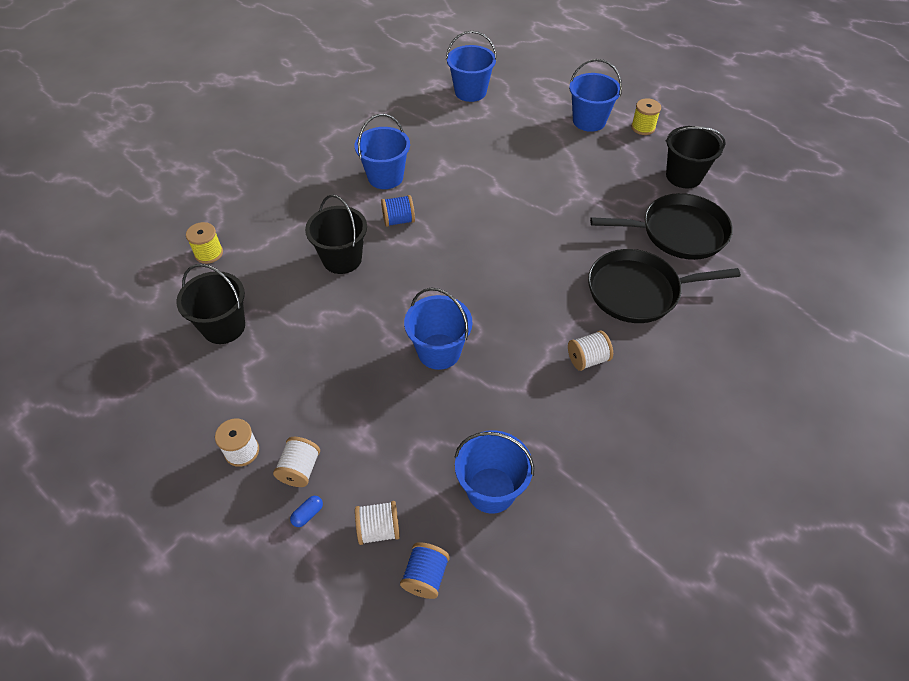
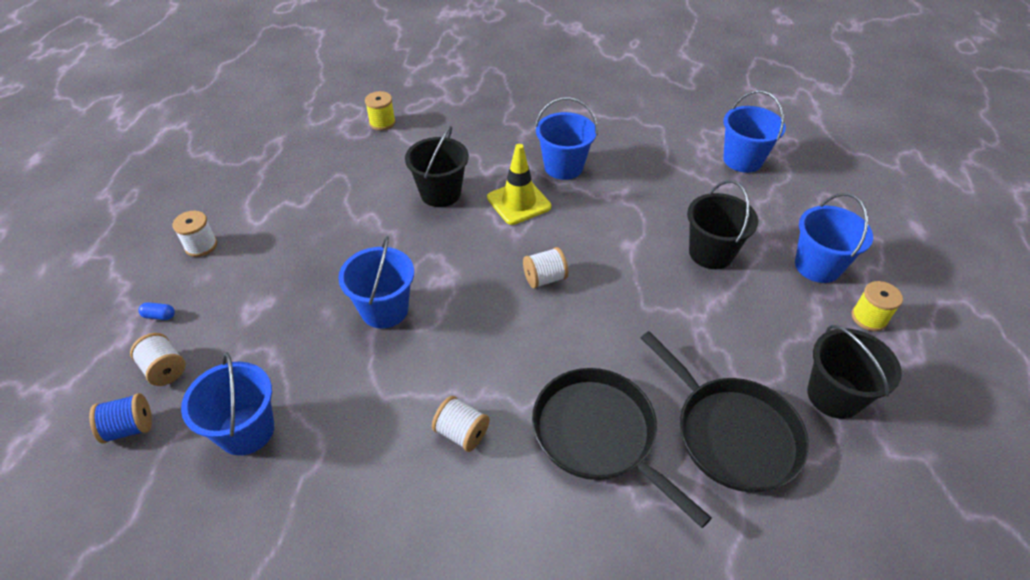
camera: 55 degrees right, 5 degrees down
(224, 327) = (315, 170): black bucket -> black bucket (711, 253)
(300, 469) = (201, 288): white spool -> white spool (544, 278)
(398, 220) = (519, 202): blue spool -> yellow traffic cone

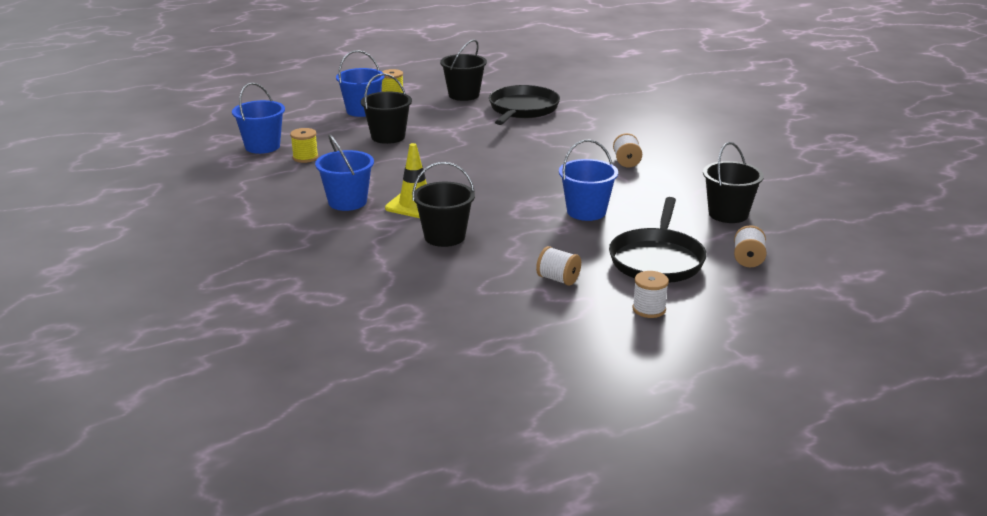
camera: 125 degrees left, 20 degrees down
(129, 428) = (792, 248): blue spool -> none
(159, 316) = (725, 286): blue capsule -> none
(246, 430) = (728, 214): blue bucket -> black bucket
(382, 123) = (376, 305): yellow spool -> yellow spool (305, 157)
(544, 278) = (482, 174): white spool -> white spool (558, 279)
(598, 435) = (572, 133): black pan -> black pan (657, 260)

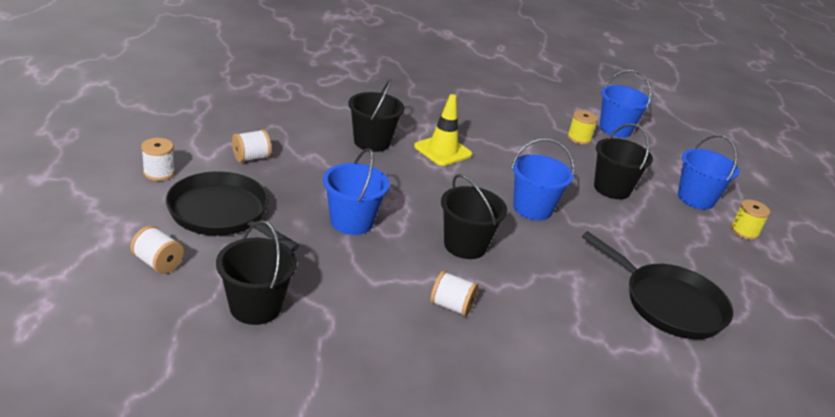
camera: 110 degrees right, 5 degrees up
(347, 202) = (472, 128): blue bucket -> blue bucket (532, 208)
(464, 95) = (736, 280): black bucket -> black bucket (465, 245)

